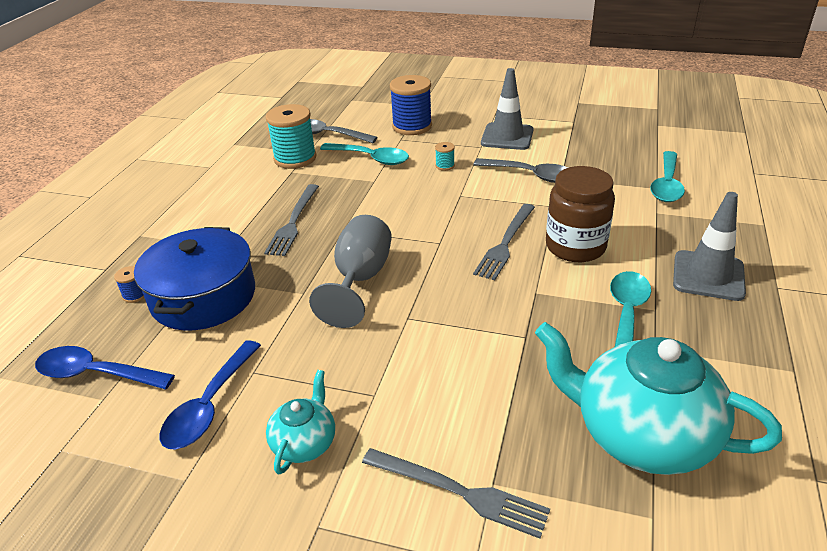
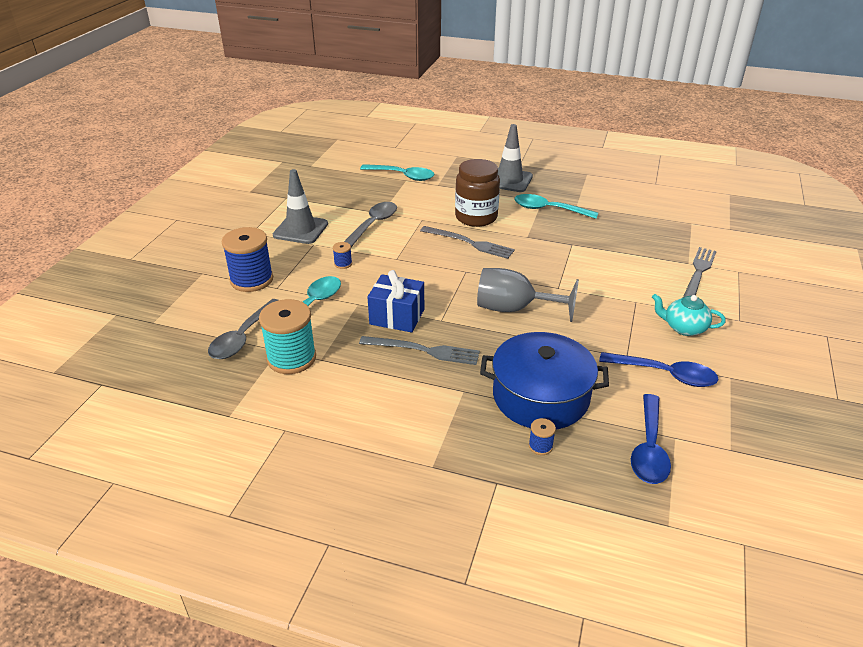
camera: 90 degrees left, 0 degrees up
(350, 203) = (397, 317): none -> blue gift
(445, 166) = (343, 264): turquoise spool -> blue spool
(641, 434) = (642, 218): turquoise teapot -> none

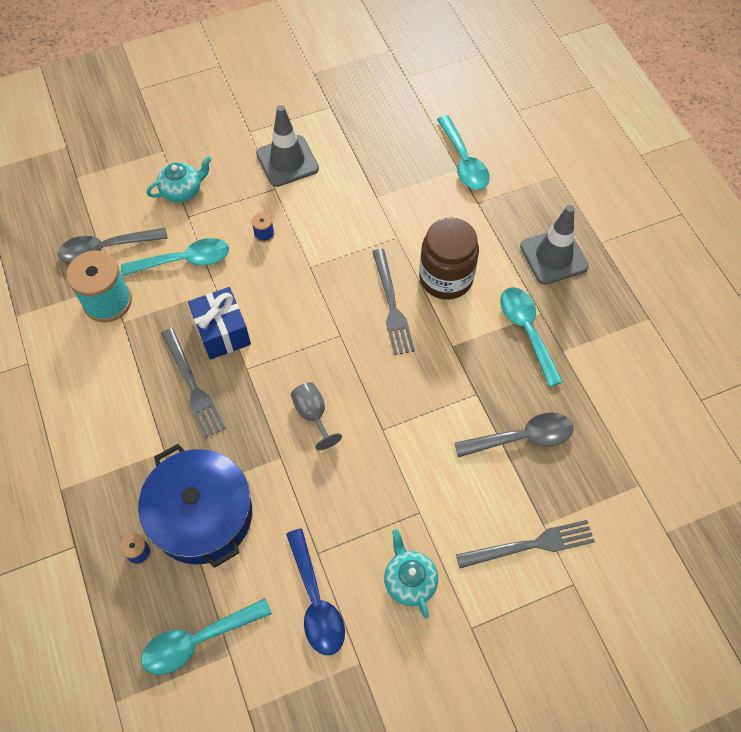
camera: 50 degrees right, 25 degrees up
(251, 280) = (182, 191): blue spool -> turquoise teapot
(373, 225) = (349, 207): grey spoon -> grey spoon (521, 438)
(514, 309) = (313, 415): grey goblet -> grey goblet, size x0.58
(649, 448) = (198, 640): blue spoon -> turquoise spoon

